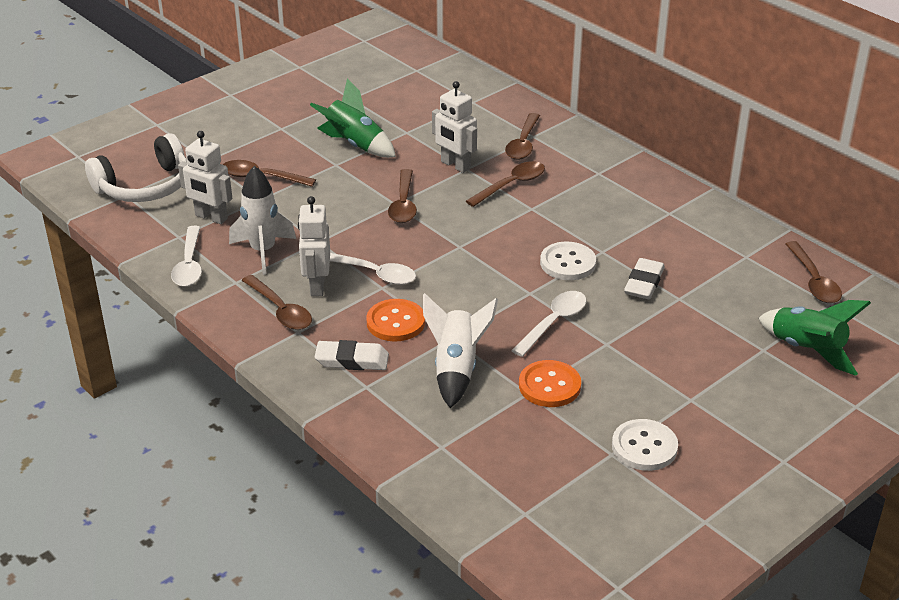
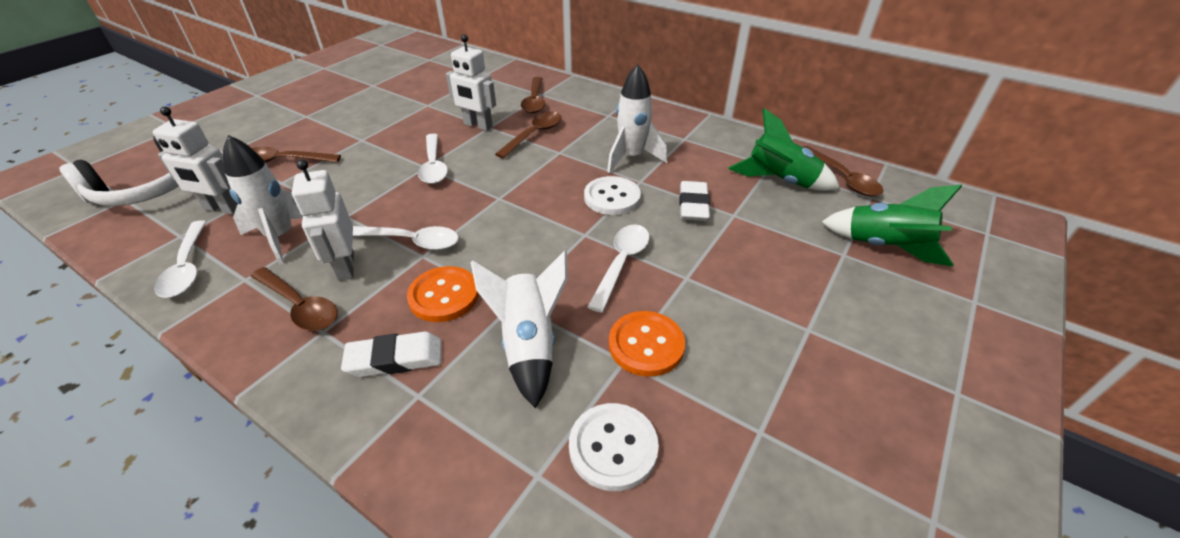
camera: 15 degrees left, 5 degrees up
(355, 145) = (379, 120): green rocket -> green rocket (779, 181)
(403, 204) = (434, 166): brown spoon -> white spoon
(603, 226) = (631, 158): none -> white rocket
(644, 447) = (794, 411): white button -> white button (613, 447)

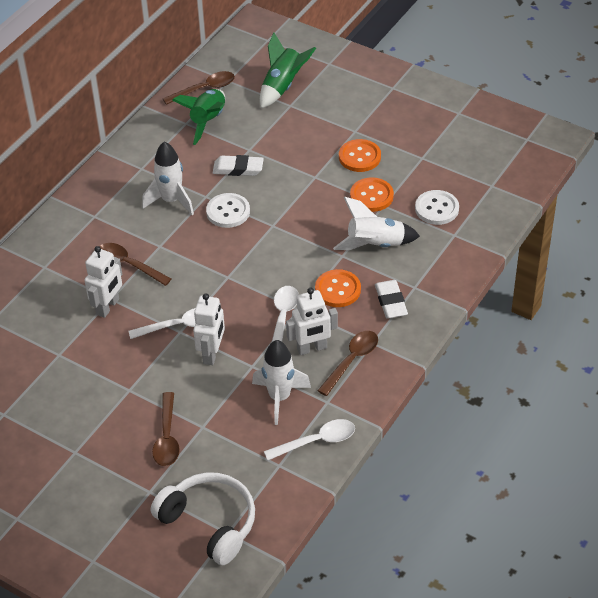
camera: 90 degrees left, 5 degrees up
(222, 209) = (243, 452): white robot -> white robot (212, 354)
(534, 101) = (59, 270): brown spoon -> none
(621, 263) = (303, 206): white spoon -> none
(742, 333) = (359, 157): none -> orange button

